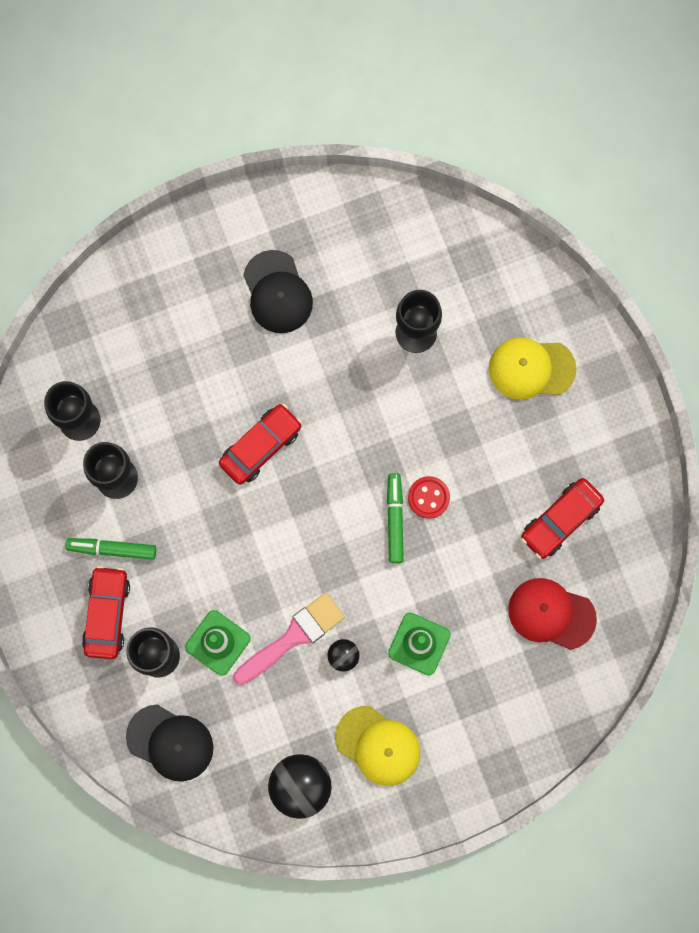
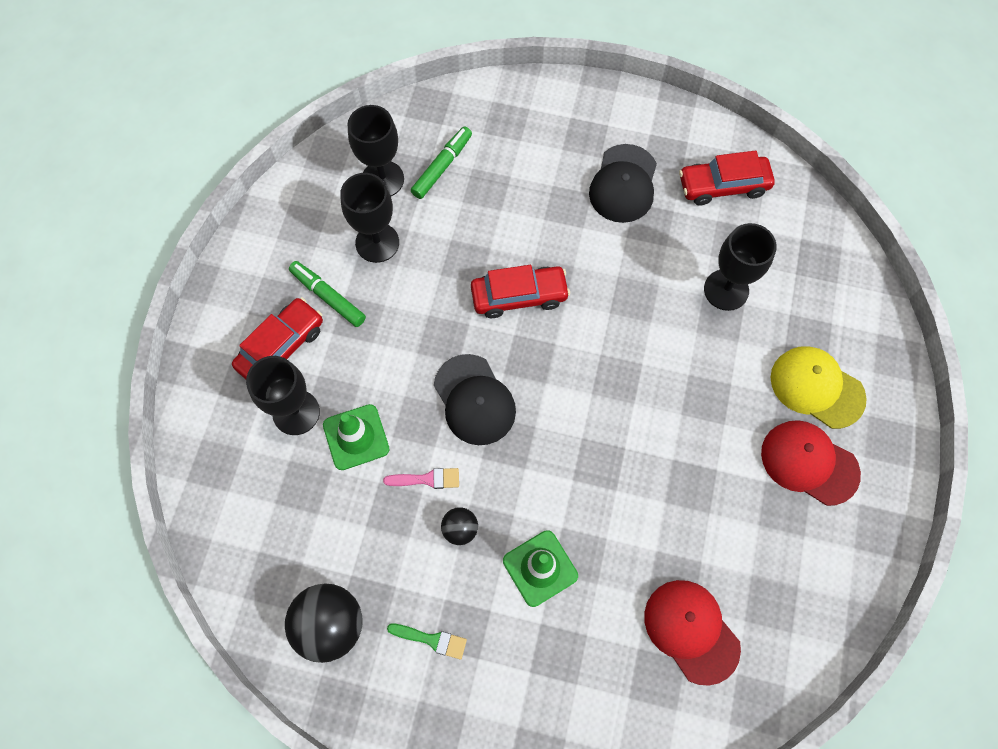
camera: 35 degrees right, 10 degrees down
(170, 743) = (246, 497): black cap -> black cap (474, 400)
(293, 637) = (427, 479): pink brush -> pink brush, size x0.53
(378, 746) = (431, 640): yellow cap -> green brush
(394, 519) = (596, 437): green marker -> green marker (442, 167)
(428, 497) = (641, 438): red button -> none
(560, 433) = (809, 463): none -> red cap
(560, 520) = (758, 545): red car -> red car (723, 186)

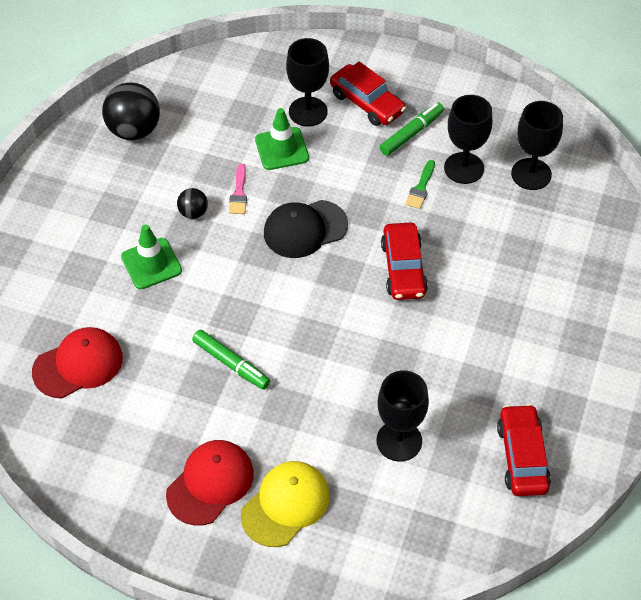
camera: 95 degrees right, 15 degrees down
(431, 640) = (109, 190): green brush -> green brush (421, 188)
(442, 167) = (545, 219): green marker -> green marker (231, 363)
(623, 184) = (525, 366): black cap -> none

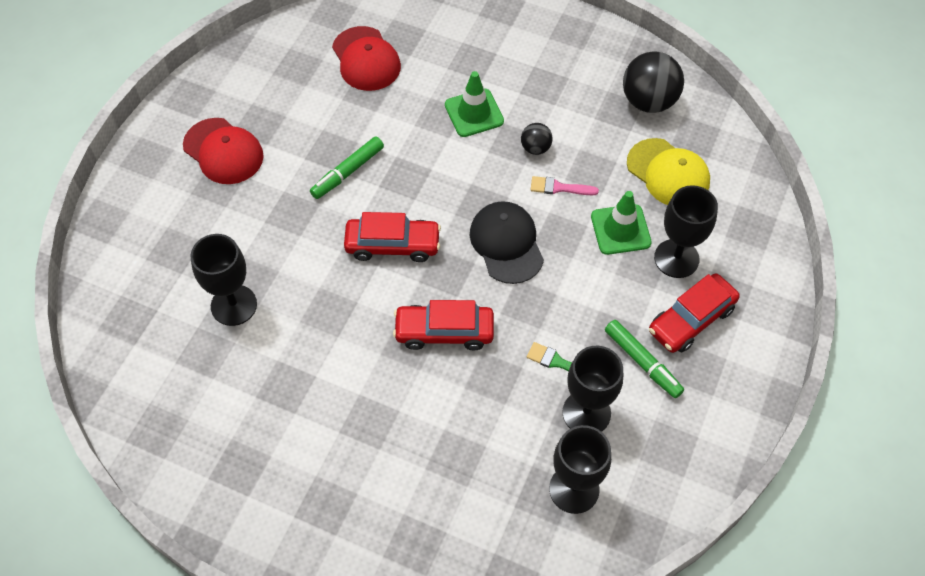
camera: 95 degrees right, 5 degrees up
(286, 505) = (188, 207): yellow cap -> yellow cap (668, 173)
(522, 457) = (190, 416): red car -> red car (392, 245)

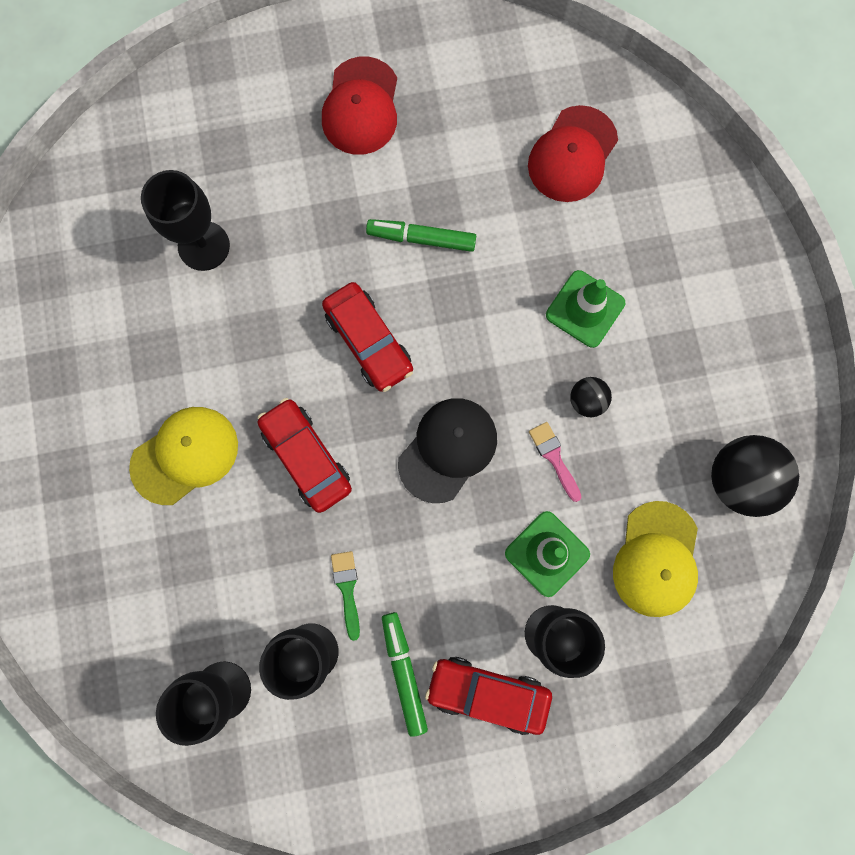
camera: 55 degrees right, 20 degrees up
(379, 410) = (185, 455): none -> yellow cap
(642, 362) = (404, 672): green marker -> green marker turned 150 degrees clockwise

